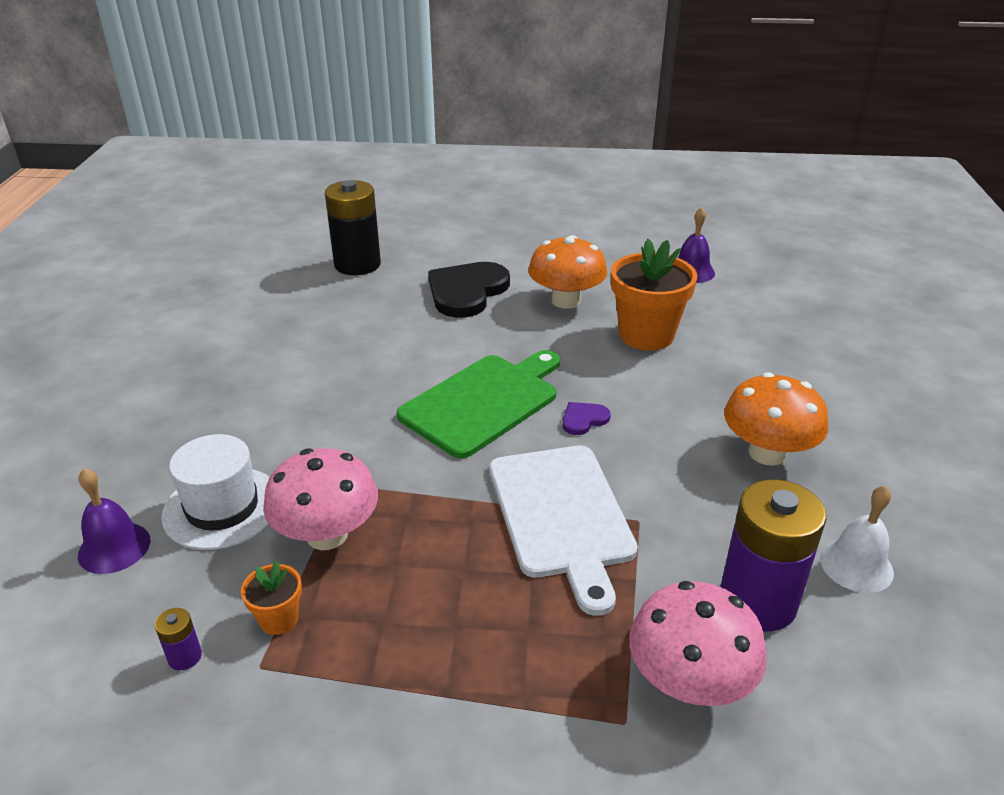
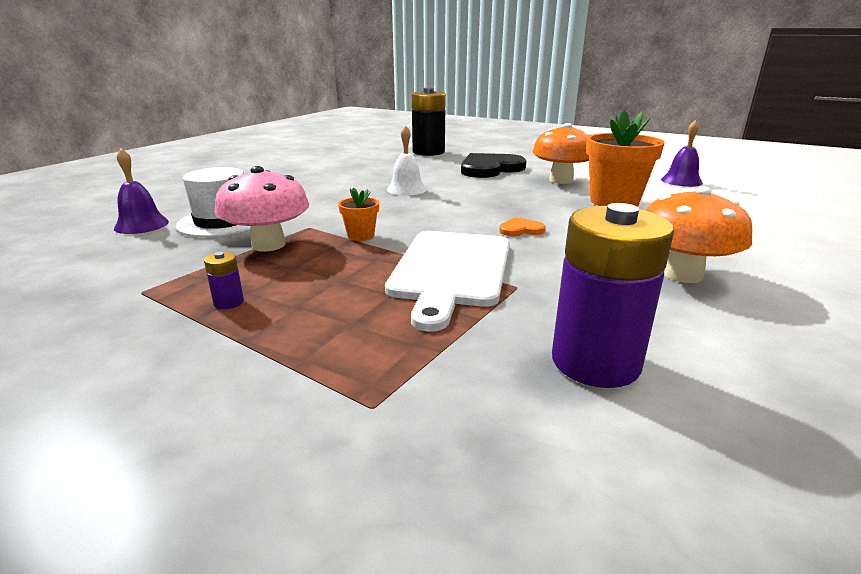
camera: 25 degrees right, 10 degrees down
(185, 657) = (106, 276): purple battery -> purple battery (228, 302)
(279, 619) = (185, 273): orange flower pot -> orange flower pot (361, 236)
(484, 402) = (450, 210): green cutting board -> none
(583, 419) = (521, 229): purple heart -> orange heart
(689, 682) = (467, 398): pink mushroom -> none
(856, 565) = (739, 365): white bell -> white bell (406, 189)

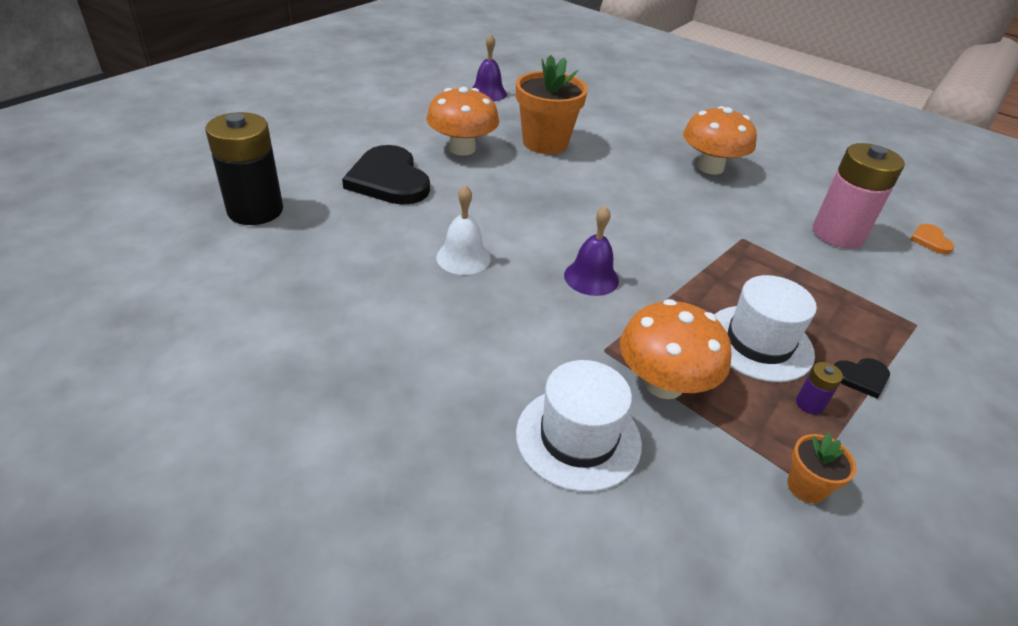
camera: 85 degrees left, 15 degrees up
(141, 225) = (583, 542): purple bell -> purple bell (591, 277)
(261, 338) = (861, 377): none -> black heart
(268, 245) = (663, 384): pink mushroom -> orange mushroom
(320, 284) = (759, 343): none -> white hat
(361, 236) = (635, 309): orange flower pot -> orange flower pot (806, 487)
(450, 270) = (717, 264): white cutting board -> none
(521, 229) = (619, 209): orange heart -> orange heart (930, 240)
(595, 362) = (837, 234): purple battery -> pink battery

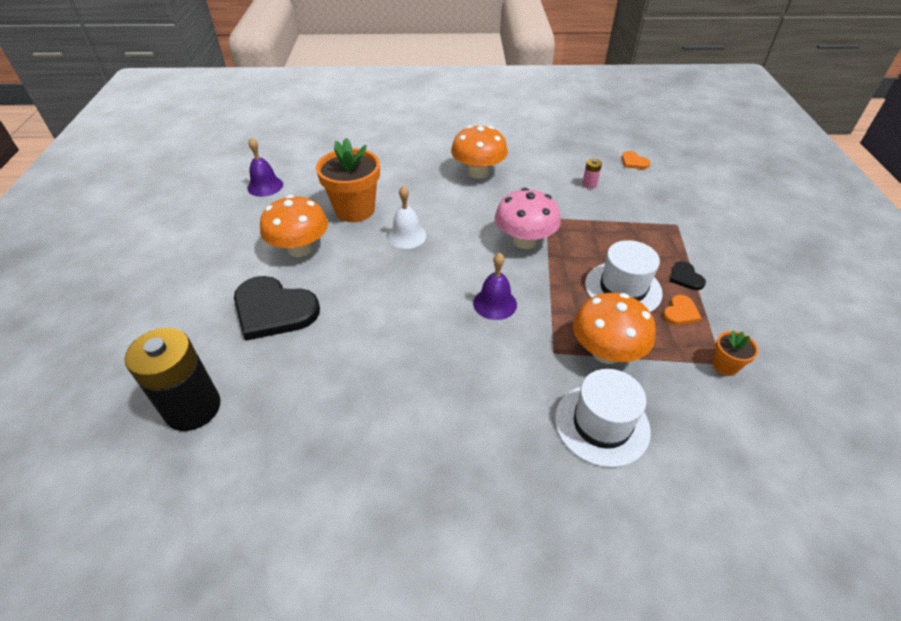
camera: 35 degrees left, 5 degrees up
(463, 257) = (401, 342): white bell -> white bell (407, 236)
(690, 245) = (524, 241): none -> pink mushroom
(809, 404) = (680, 312): purple battery -> orange heart
(837, 234) = (589, 184): pink battery -> pink battery, size x0.40
(861, 377) = (685, 277): black heart -> black heart turned 120 degrees clockwise

